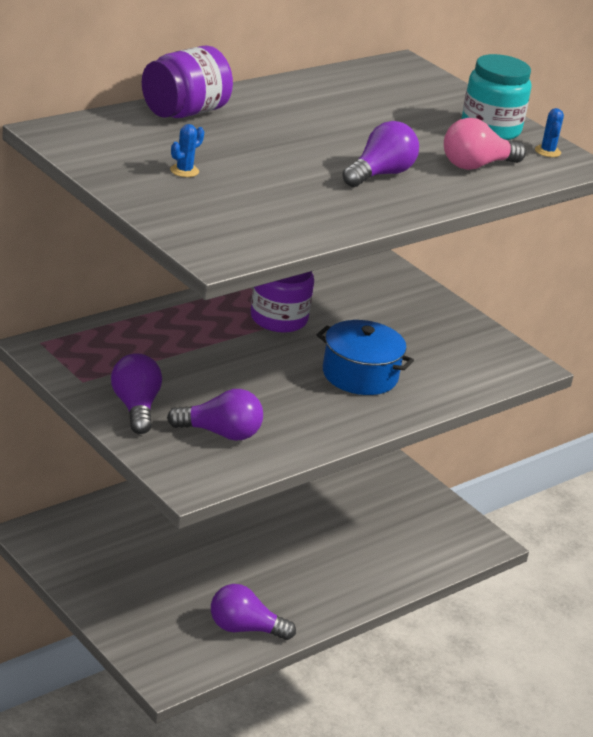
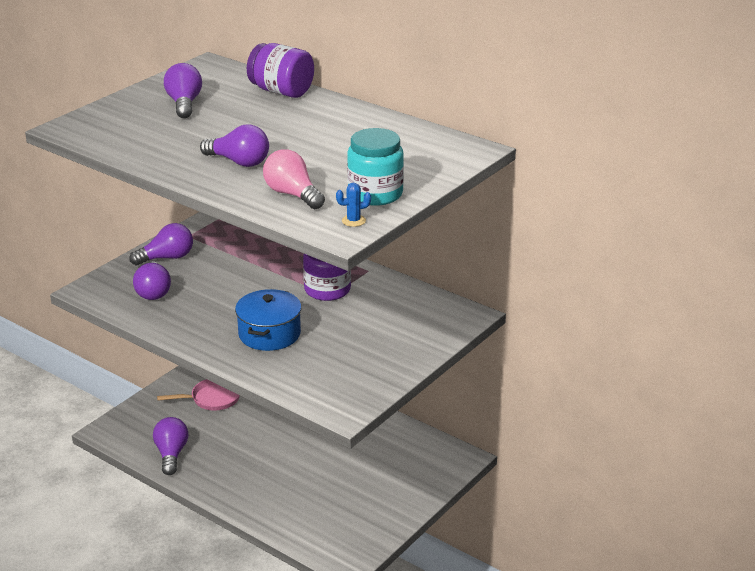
camera: 80 degrees right, 0 degrees up
(139, 571) = (212, 399): none -> pink pan
(184, 171) = (184, 104): blue cactus -> purple light bulb

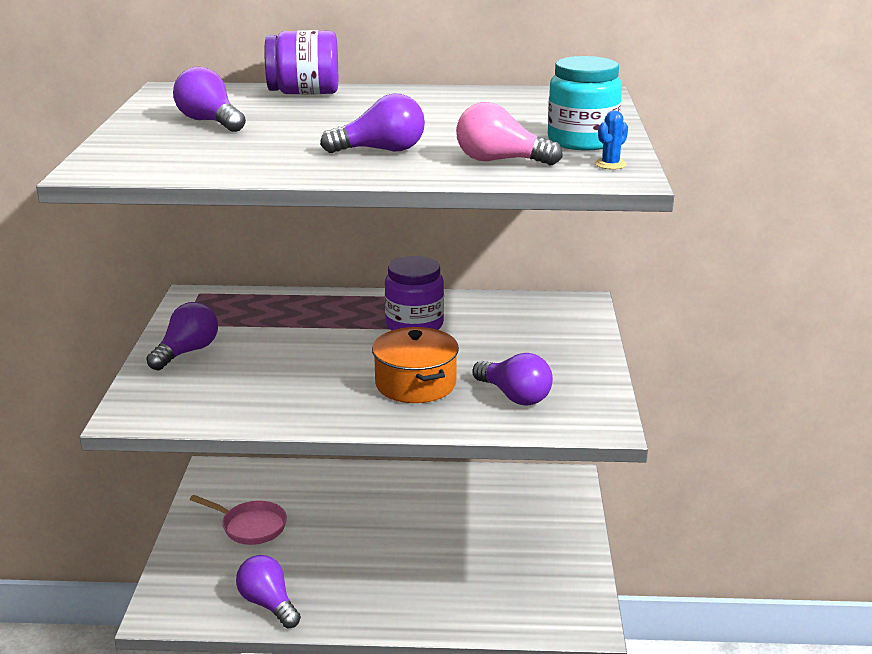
camera: 35 degrees left, 5 degrees down
(153, 291) = (217, 389): purple light bulb -> purple light bulb (514, 396)
(212, 399) = (250, 526): pink pan -> pink pan turned 75 degrees clockwise
(269, 334) = (415, 384): blue pot -> orange pot

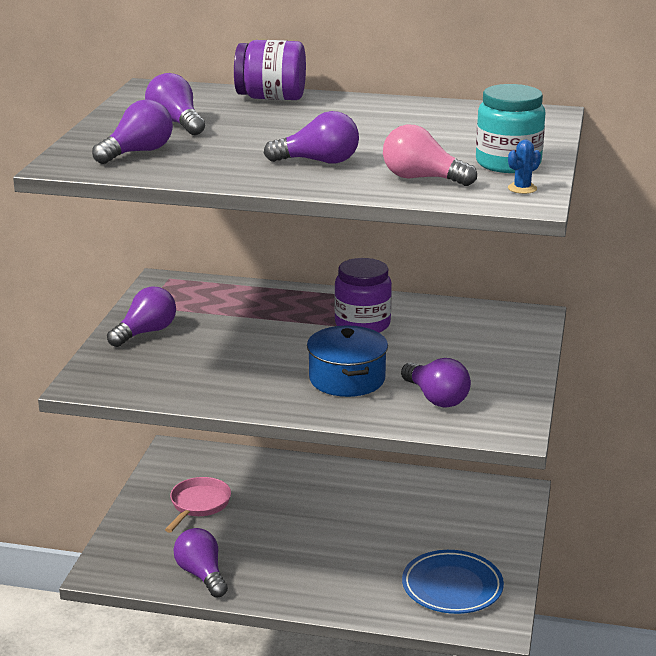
camera: 10 degrees right, 0 degrees up
(176, 152) = (138, 152): none -> purple light bulb
(250, 526) = (198, 505): pink pan -> pink pan turned 105 degrees counterclockwise
(415, 384) = (347, 379): orange pot -> blue pot
(531, 587) = (452, 587): none -> blue plate

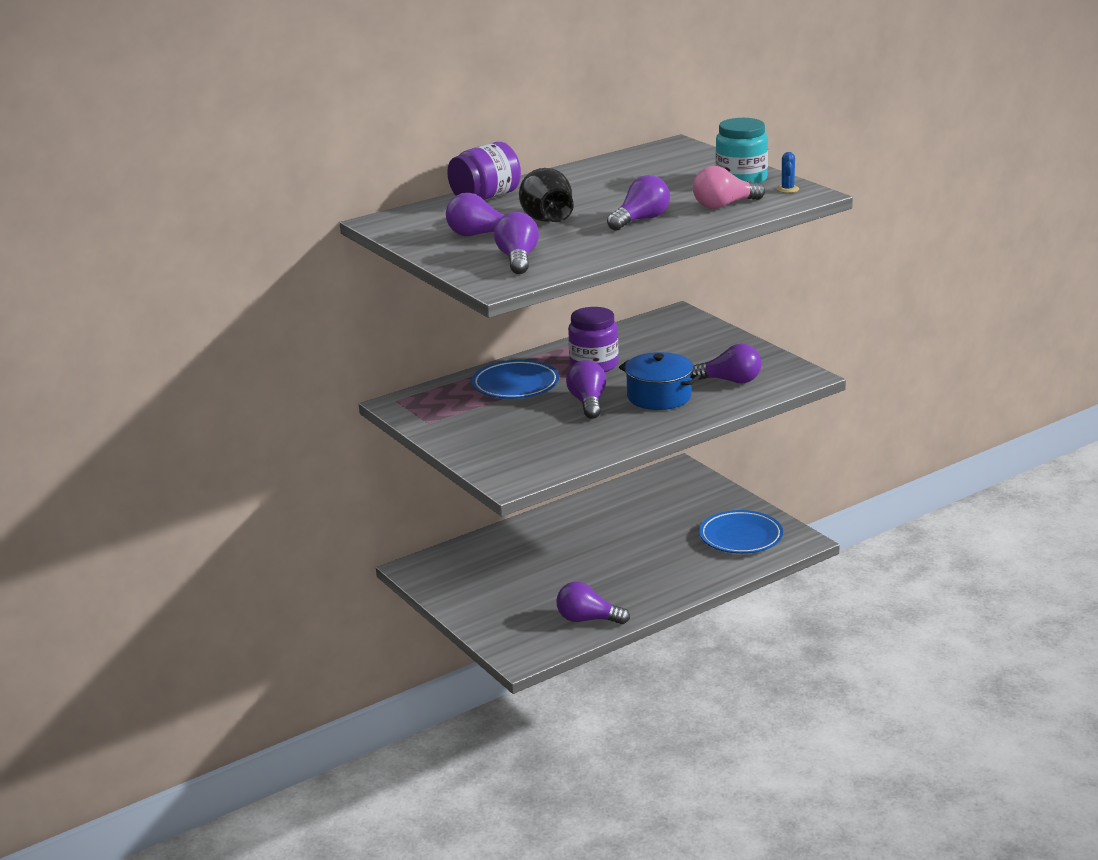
camera: 45 degrees left, 0 degrees up
(145, 332) = (470, 436): purple light bulb -> purple light bulb (588, 403)
(198, 505) = (501, 586): pink pan -> none
(251, 133) = (547, 221): none -> black vase
(269, 310) = (515, 385): none -> blue plate

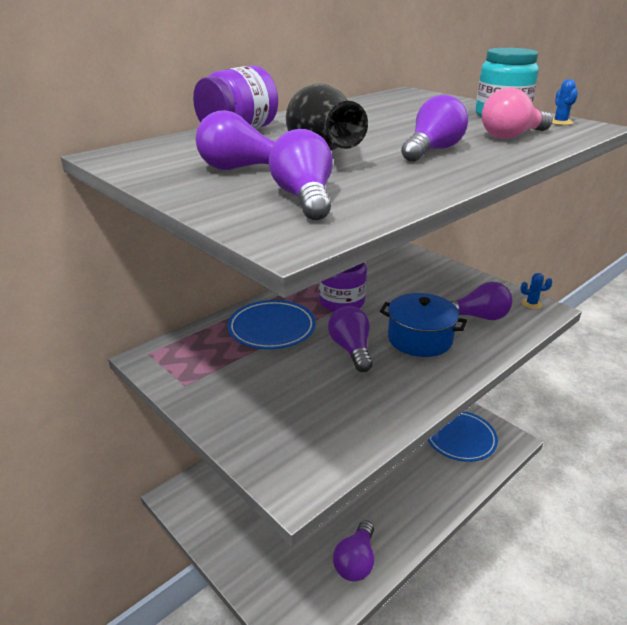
camera: 10 degrees left, 5 degrees up
(588, 619) = (356, 561): purple light bulb -> purple light bulb turned 75 degrees counterclockwise
(796, 371) = (531, 304): none -> blue cactus

